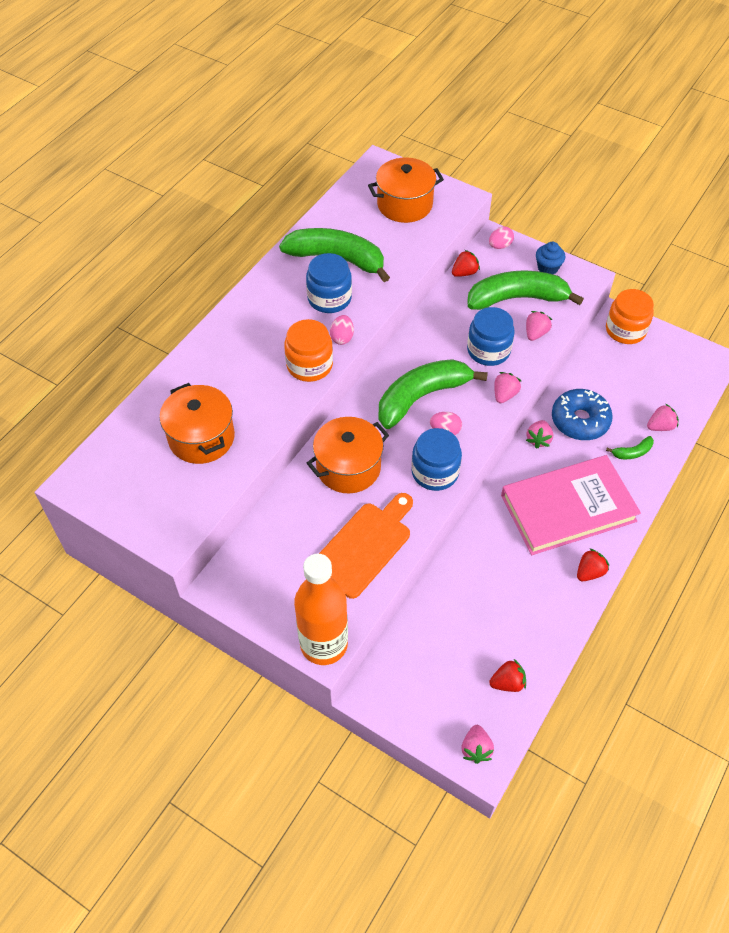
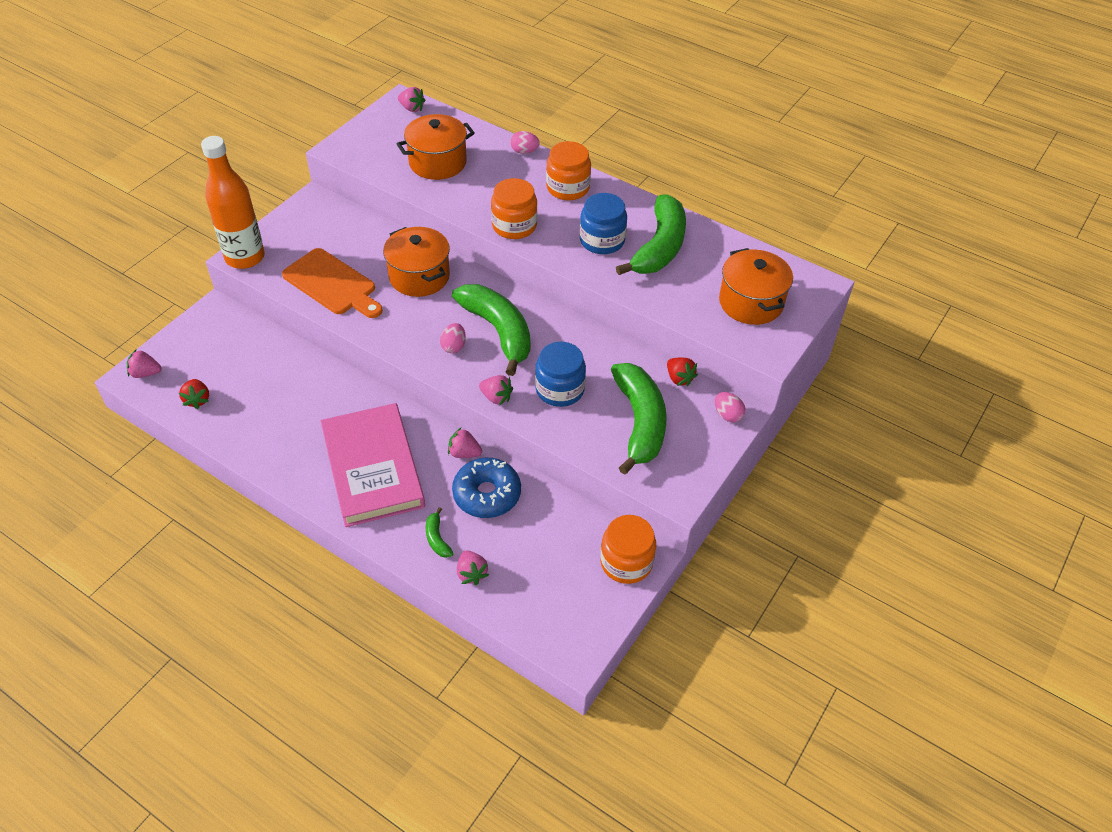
camera: 90 degrees right, 5 degrees down
(249, 324) = (568, 188): none -> orange jar
(342, 337) = (548, 248): pink egg -> pink egg (524, 151)
(435, 472) = (404, 335): blue jar -> none
(535, 333) = (584, 434): pink strawberry -> pink strawberry (412, 108)
(547, 268) = (692, 458): blue cupcake -> none
(589, 572) = (294, 476): red strawberry -> none

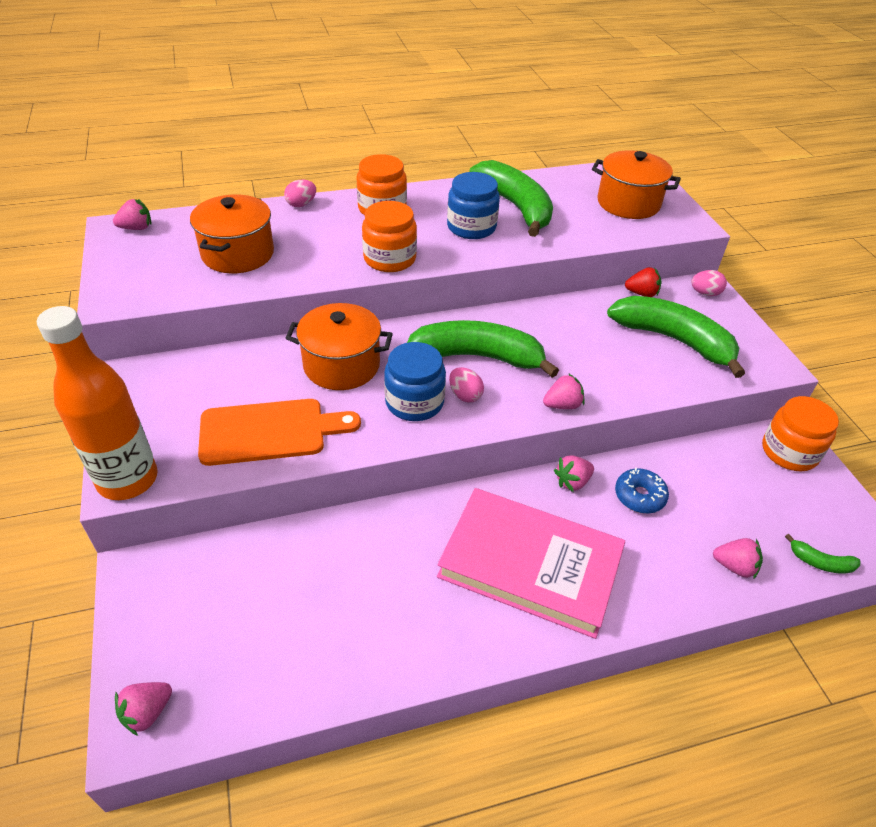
camera: 50 degrees left, 5 degrees down
(197, 400) = (259, 677): red strawberry -> none
(437, 538) = (669, 567): green banana -> green banana (820, 562)
(487, 494) = (639, 496): blue donut -> blue donut, size x0.64
(559, 389) = (591, 361): blue jar -> blue jar (414, 402)

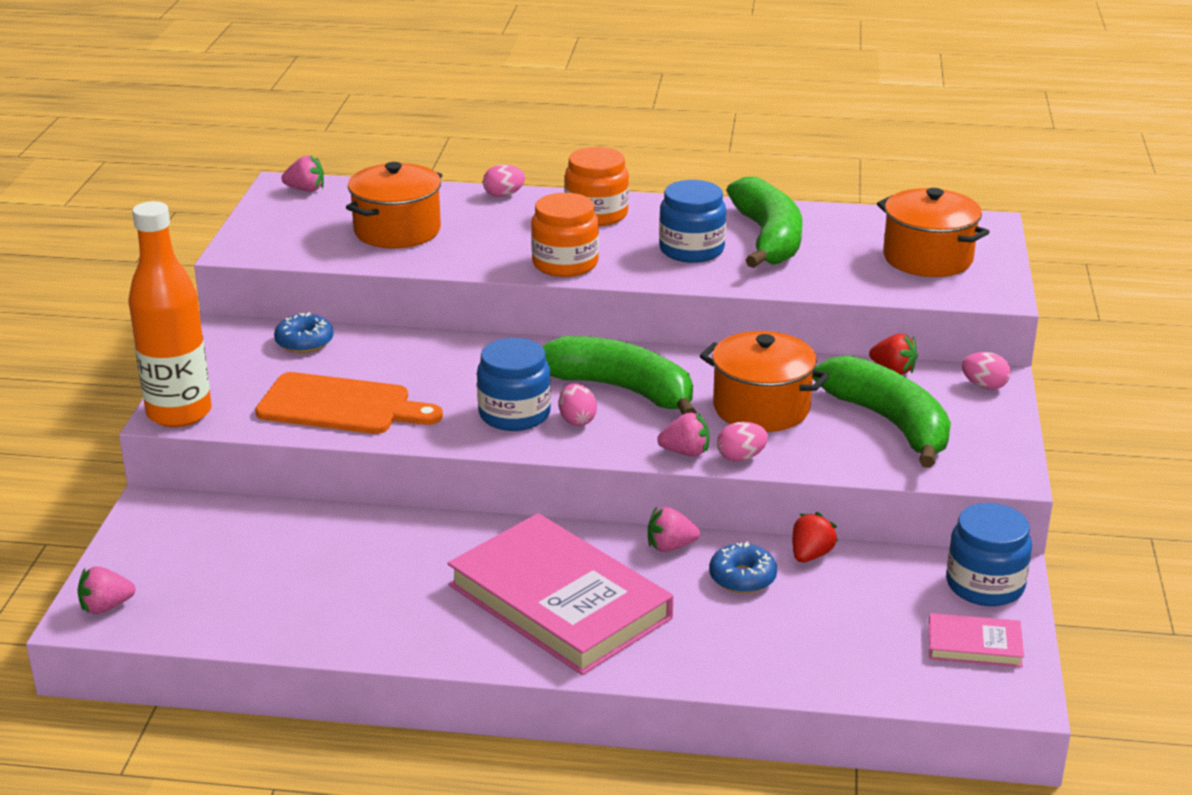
camera: 25 degrees right, 15 degrees down
(201, 371) = (304, 342): none -> blue donut
(341, 365) = (458, 366): orange pot -> orange pot (761, 408)
(603, 399) = (741, 457): none -> pink egg
(668, 460) = (810, 555): none -> red strawberry
(734, 566) = (803, 663): pink strawberry -> none
(789, 452) = (985, 585): orange jar -> blue jar
(820, 562) = (918, 688): green banana -> none
(822, 508) = (974, 645): none -> pink book

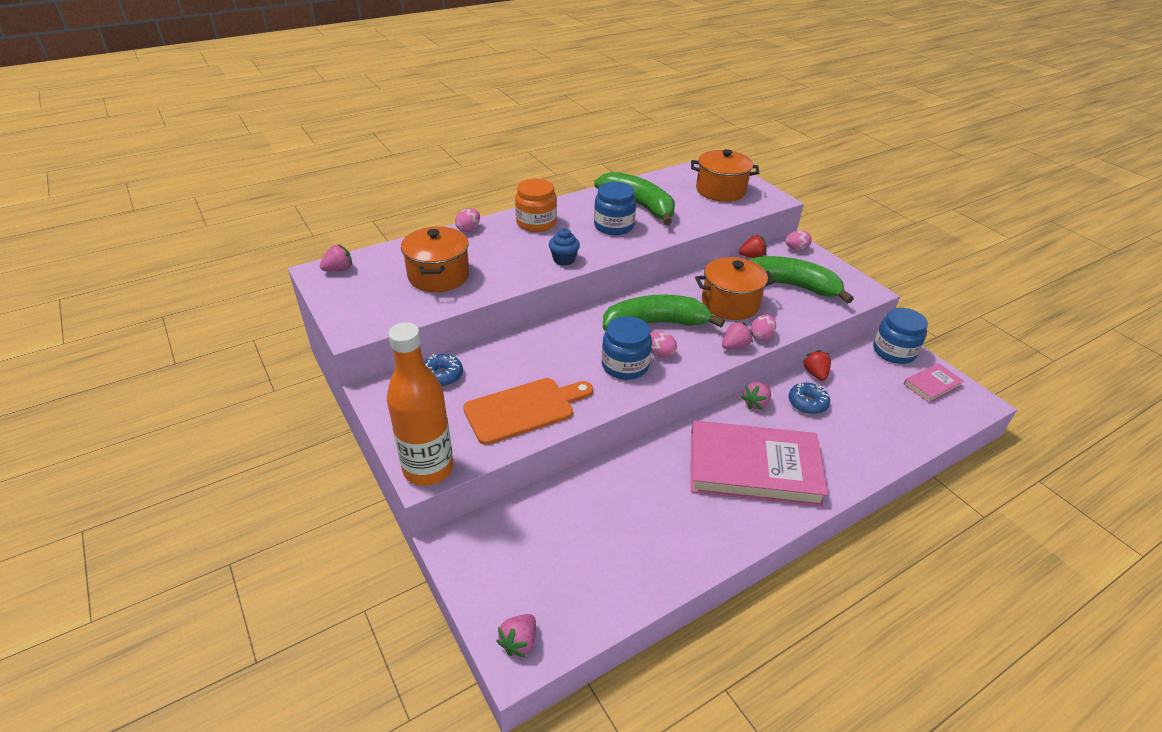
camera: 40 degrees left, 10 degrees up
(565, 264) = (564, 259): orange jar -> blue cupcake

